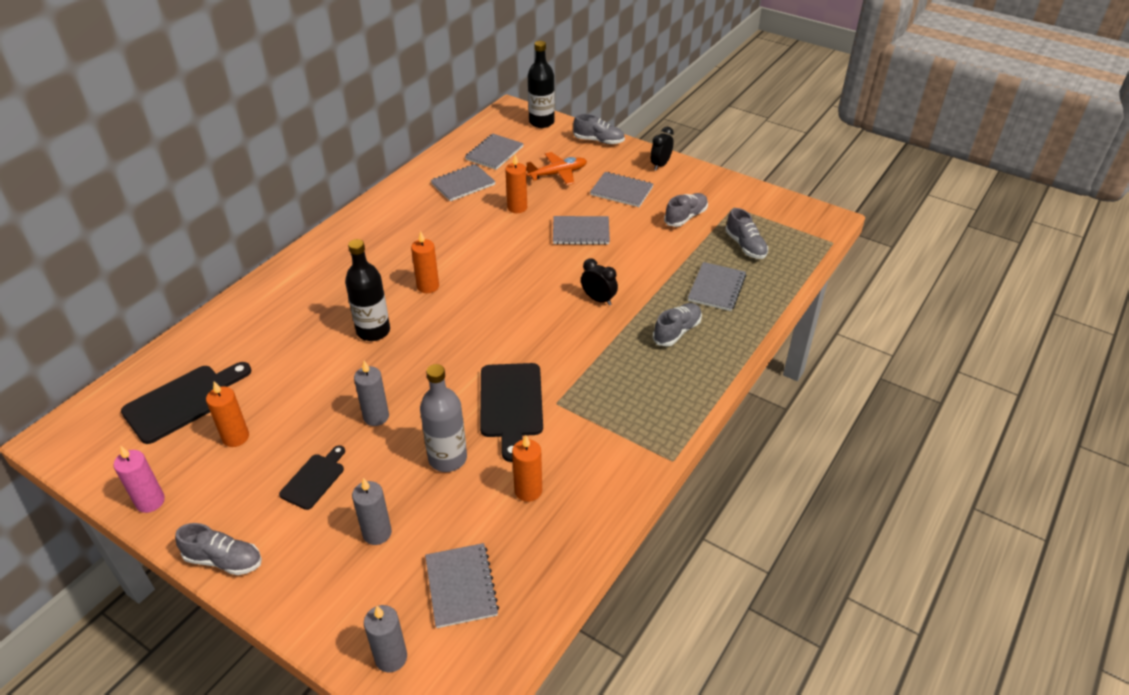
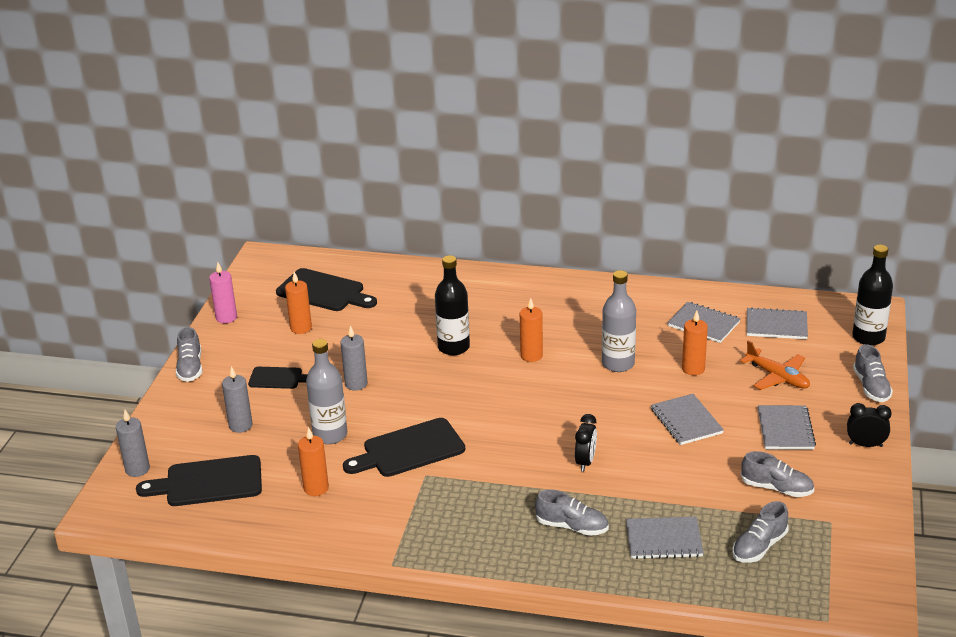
camera: 70 degrees right, 10 degrees down
(461, 586) = (208, 482): grey notebook -> black cutting board
(480, 242) = (618, 364): none -> grey bottle

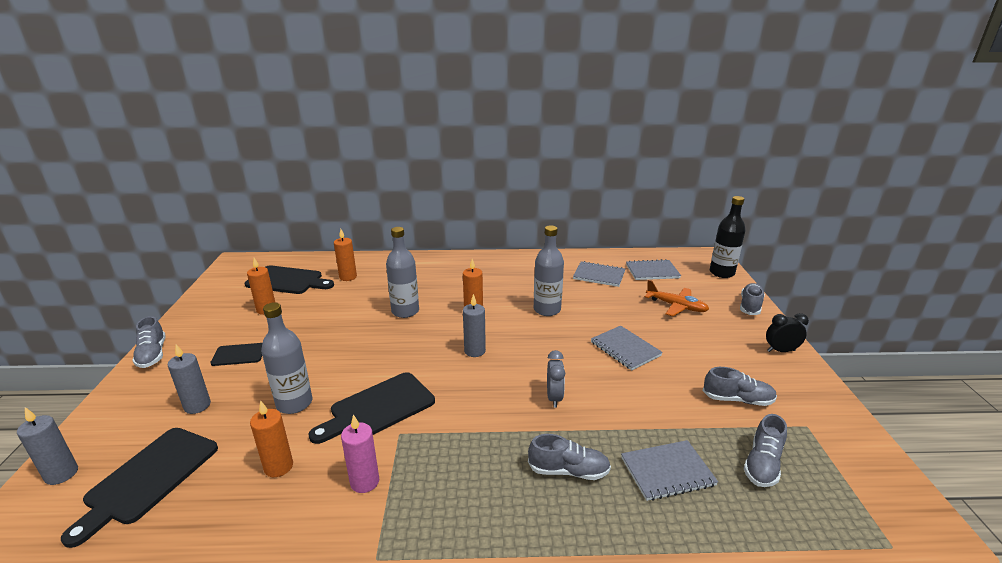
camera: 15 degrees left, 5 degrees down
(208, 482) = (148, 478): black cutting board -> black cutting board turned 45 degrees counterclockwise
(226, 318) = (196, 308): pink candle -> pink candle (364, 482)
(356, 384) = (319, 351): grey candle -> grey candle (474, 351)
(453, 347) = (405, 311): black bottle -> grey bottle
(585, 462) = (554, 397): black clock -> grey clock
(693, 369) = (608, 307): orange candle -> orange candle (348, 277)
(785, 429) = (709, 346): grey notebook -> none
(871, 387) = (750, 306): grey shoe -> grey shoe turned 135 degrees counterclockwise

